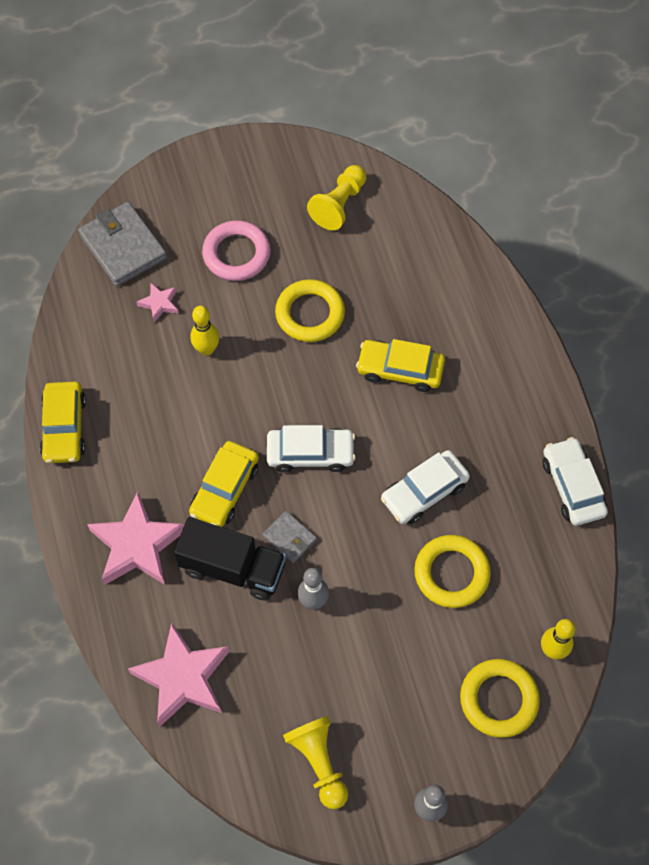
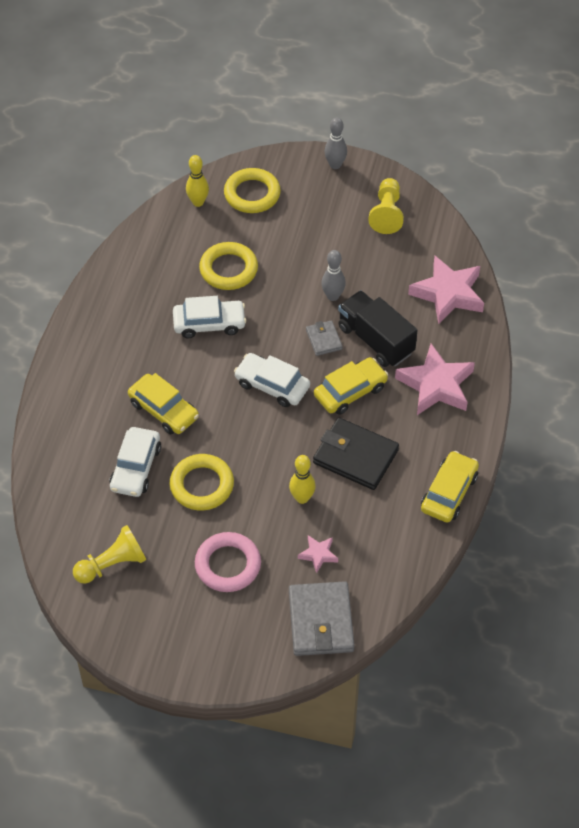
camera: 150 degrees left, 10 degrees down
(179, 419) = (355, 456): none -> black wallet
(572, 486) = (105, 280): white car -> white car (135, 468)

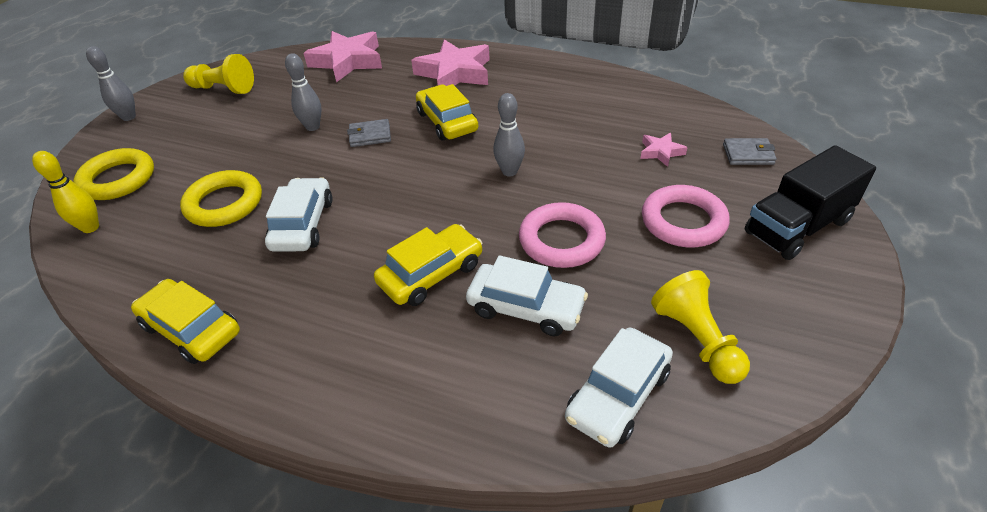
camera: 80 degrees left, 10 degrees down
(202, 485) = (561, 240): yellow ring -> pink ring
(272, 385) = (421, 175): white car -> white car (618, 395)
(281, 445) = (509, 171): none -> grey bowling pin
(302, 498) = (585, 160): yellow bowling pin -> none
(320, 621) = (748, 154): grey wallet -> grey wallet, size x0.53
(355, 456) = (533, 122): black wallet -> none
(375, 340) = (385, 103): black truck -> black truck (797, 227)
(449, 492) = (582, 73): yellow car -> yellow car (192, 329)

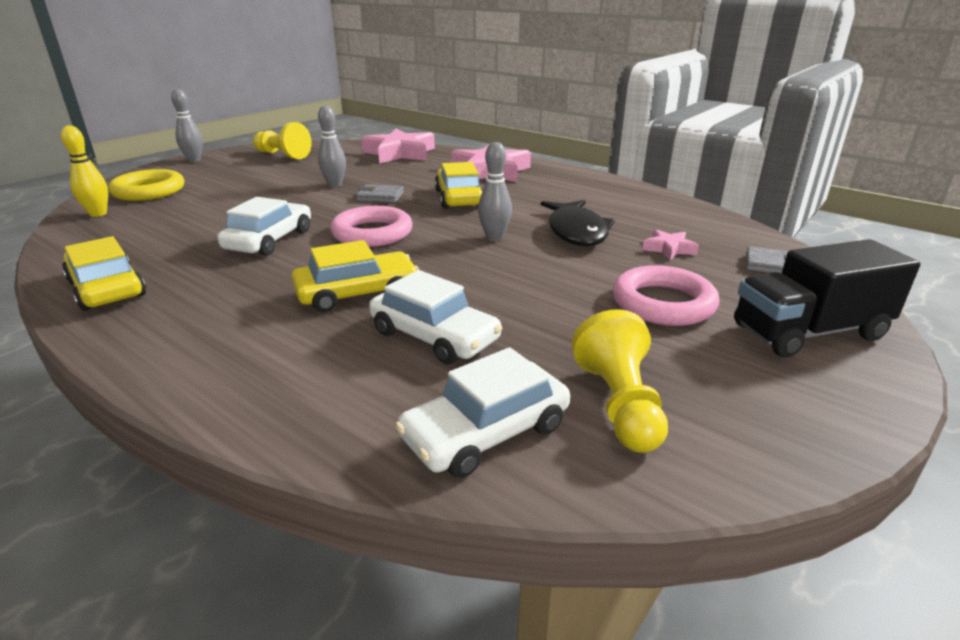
camera: 15 degrees right, 15 degrees down
(224, 204) = (216, 217): yellow ring -> none
(561, 240) = (512, 293): pink ring -> pink ring (372, 233)
(576, 147) = (576, 232): none -> black fish

